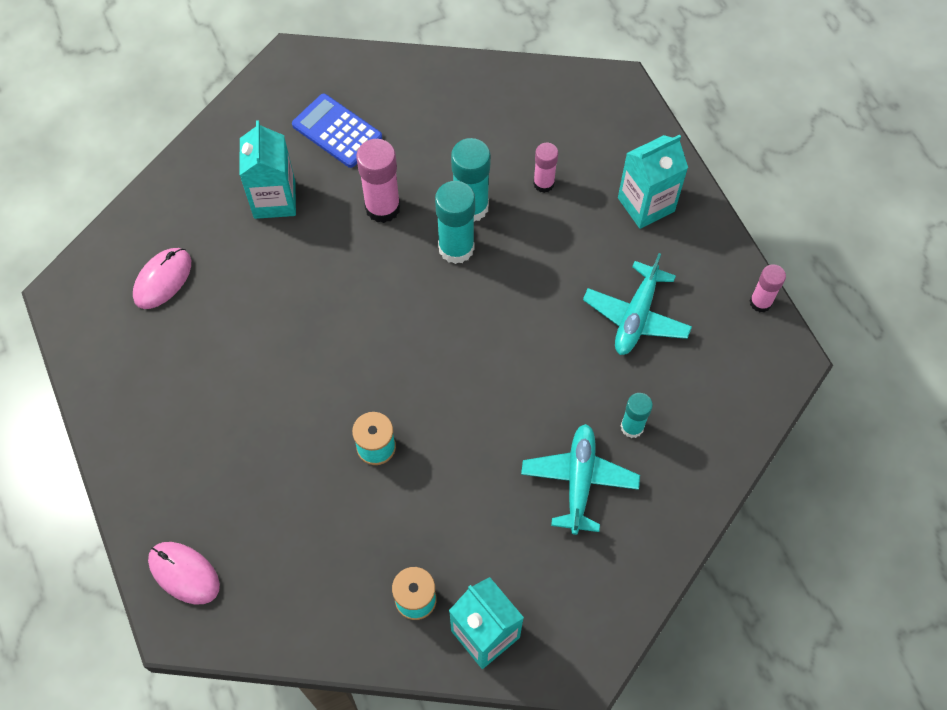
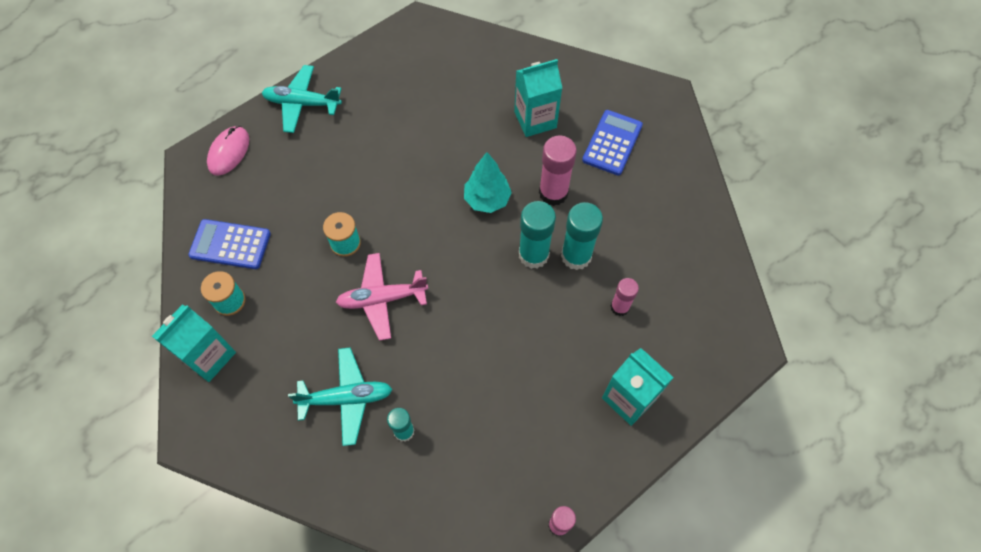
camera: 75 degrees right, 0 degrees up
(162, 279) = (446, 73): pink mouse -> none
(333, 588) = (230, 244): none -> blue calculator
(368, 277) = (487, 199): none -> turquoise tree
(465, 419) = (382, 299): none -> pink plane
(636, 316) = (511, 413): turquoise plane -> turquoise plane (302, 103)

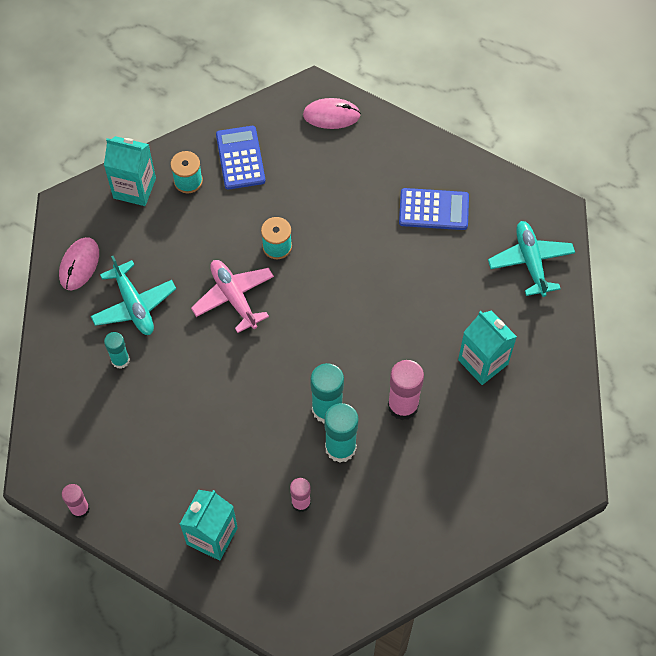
camera: 70 degrees right, 0 degrees up
(271, 442) = (79, 265): none -> pink mouse
(302, 103) = (409, 151): turquoise plane -> turquoise plane (530, 262)
(487, 199) = (370, 348): turquoise tree -> none
(612, 143) = (486, 444): blue calculator -> blue calculator (433, 210)

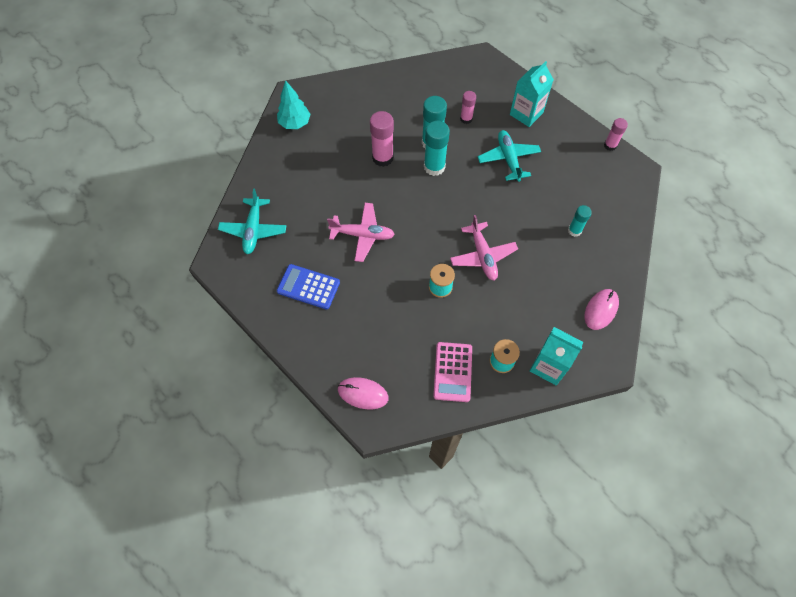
camera: 165 degrees left, 0 degrees up
(134, 305) = (560, 268): turquoise plane -> turquoise plane (508, 159)
(240, 158) = (452, 372): blue calculator -> pink calculator
(392, 288) = (363, 235): none -> pink plane
(483, 362) = (318, 172): turquoise carton -> none
(548, 431) = (295, 123): none -> turquoise tree

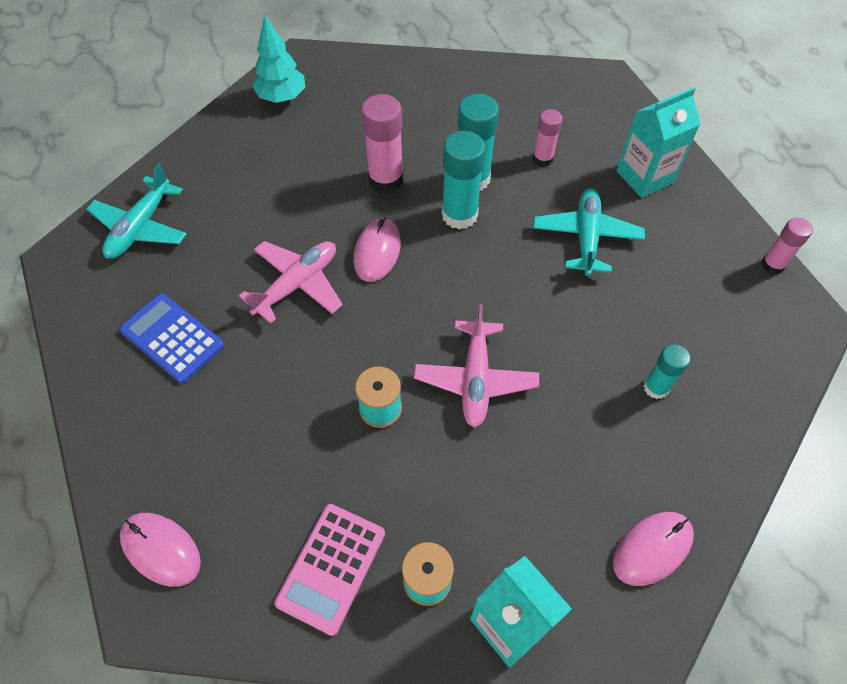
camera: 20 degrees right, 5 degrees down
(363, 235) = (297, 284): pink plane -> pink plane turned 75 degrees counterclockwise
(398, 202) = (377, 252): none -> pink mouse

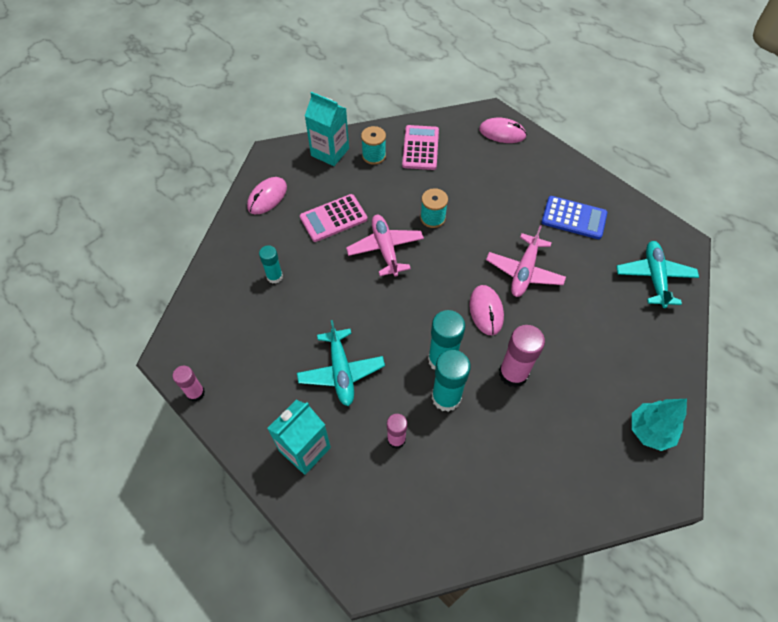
camera: 160 degrees right, 0 degrees up
(541, 462) = (333, 218): none -> pink calculator

